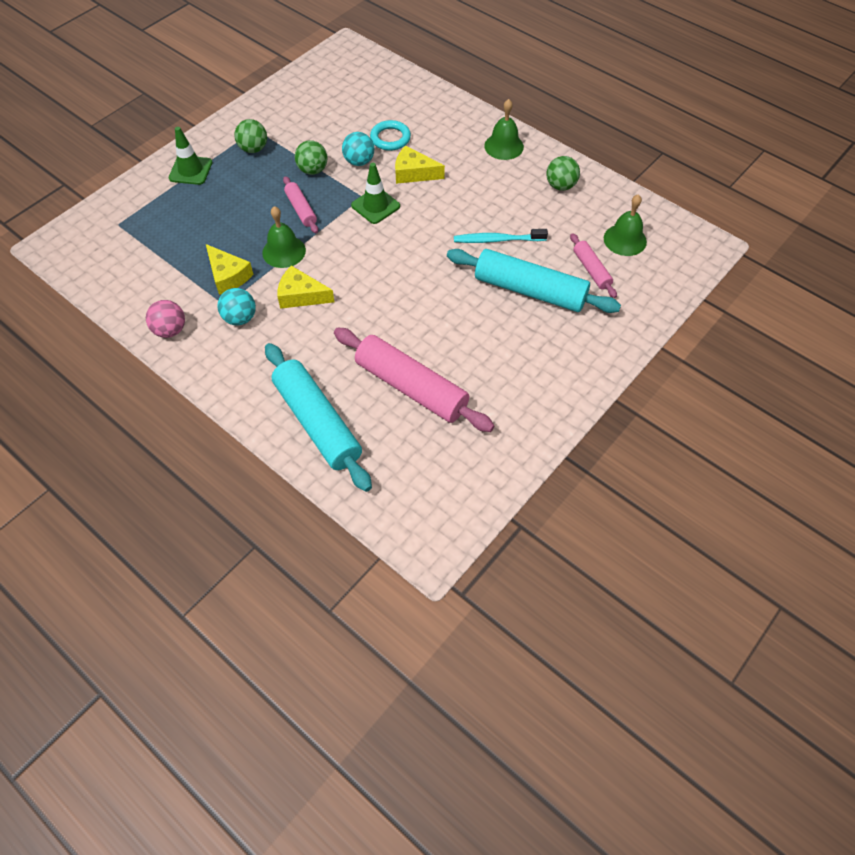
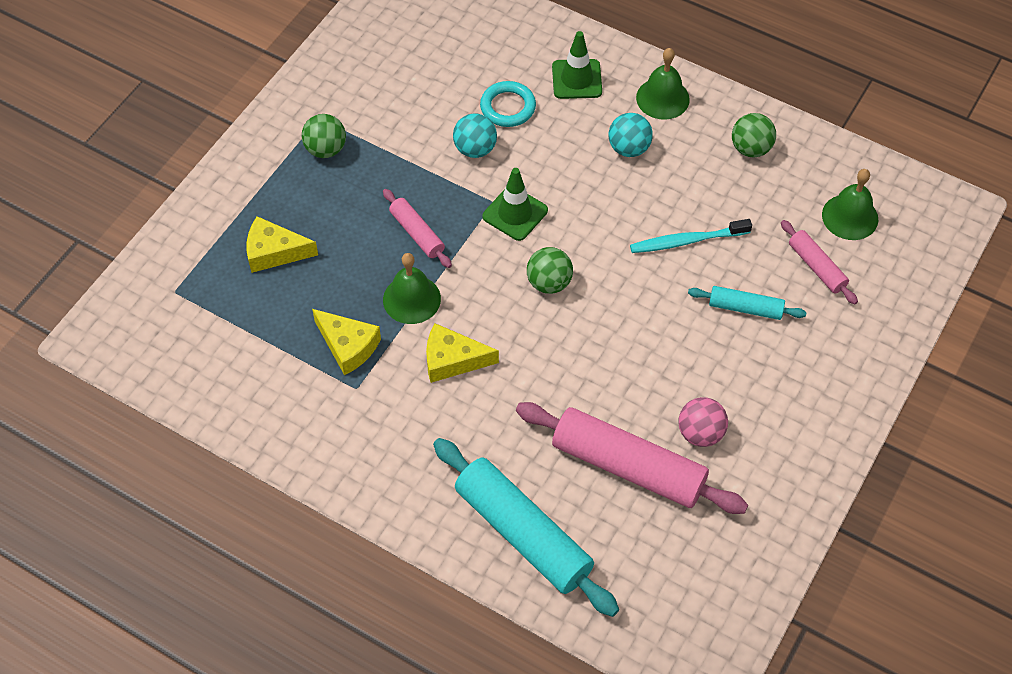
camera: 10 degrees left, 0 degrees up
(170, 330) = (295, 436): pink ball -> pink ball (700, 433)
(190, 170) = (249, 195): green traffic cone -> green traffic cone (577, 79)
(240, 318) = (382, 405): turquoise ball -> turquoise ball (629, 148)
(313, 170) = (416, 171): green ball -> green ball (549, 283)
(413, 173) = (553, 156): yellow cheese -> yellow cheese (274, 252)
(530, 290) = (745, 308): turquoise rolling pin -> turquoise rolling pin, size x0.51

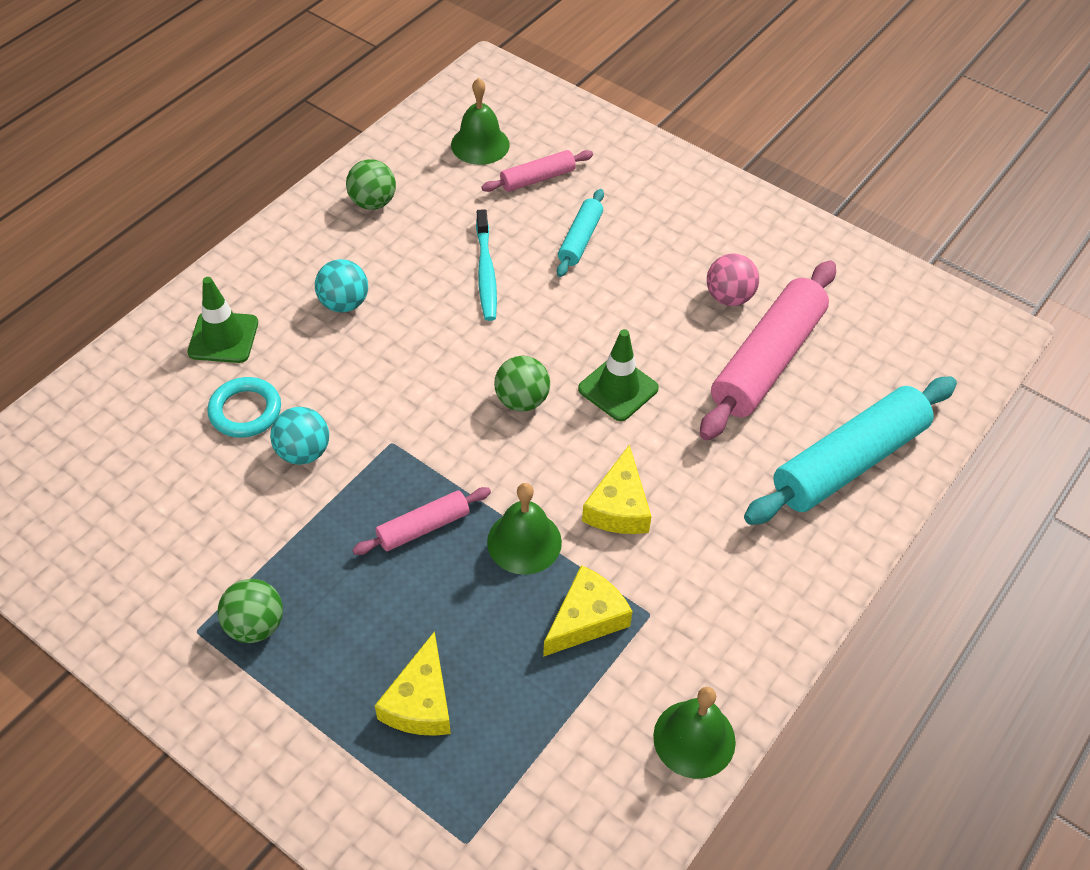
camera: 85 degrees left, 5 degrees down
(515, 213) = (414, 422): green traffic cone -> green traffic cone (618, 389)
(662, 98) = (279, 264): green bell -> green bell (694, 739)

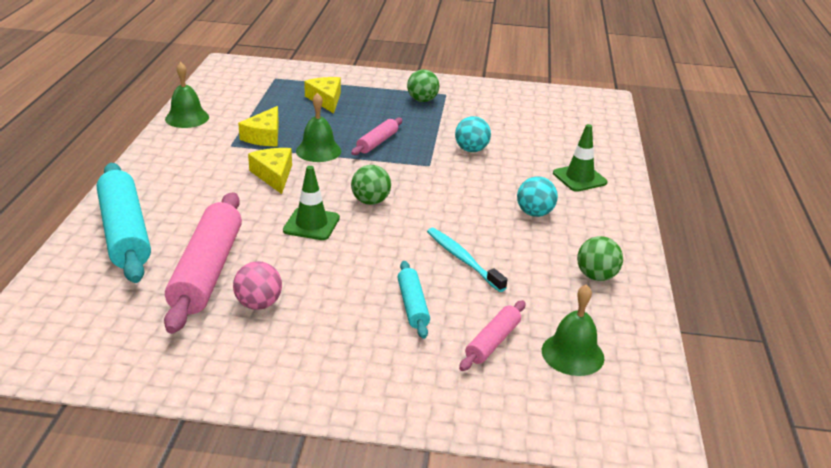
camera: 150 degrees right, 20 degrees down
(245, 411) = (522, 155): turquoise ring -> none
(849, 462) = (125, 233): turquoise rolling pin -> turquoise rolling pin turned 45 degrees counterclockwise

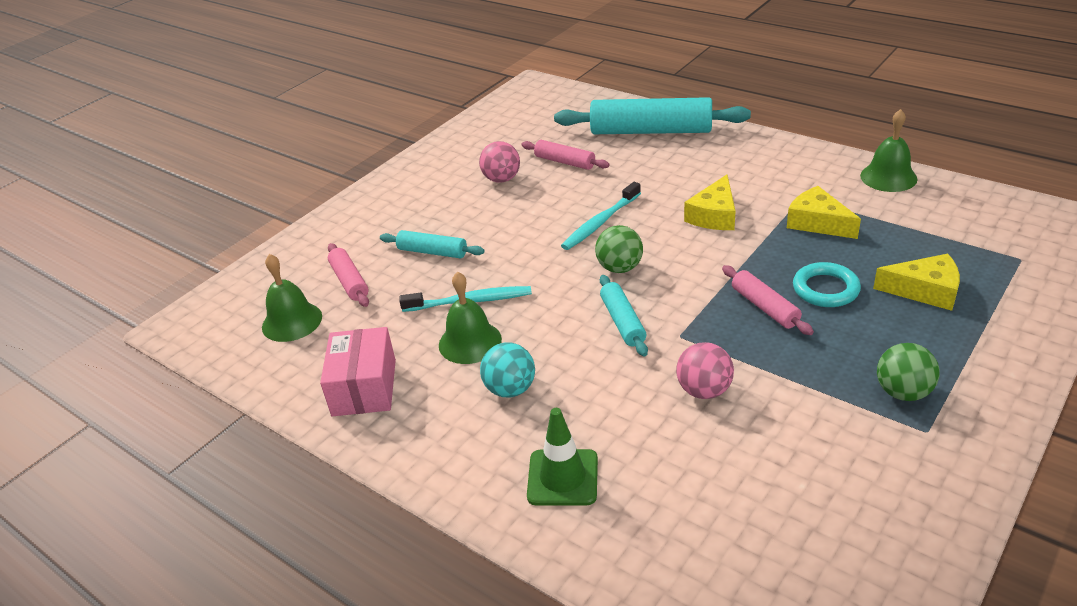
camera: 125 degrees right, 5 degrees up
(207, 271) = (565, 162): pink rolling pin -> pink rolling pin, size x0.51
(274, 175) = (714, 215): yellow cheese -> yellow cheese turned 105 degrees clockwise
(311, 224) = (600, 222): green traffic cone -> turquoise toothbrush
(318, 151) = (761, 255): green bell -> green bell (470, 342)
(344, 126) = (825, 289): none -> turquoise ring
(432, 187) = (623, 322): none -> turquoise rolling pin
(471, 150) = (704, 390): turquoise ball -> pink ball
(596, 276) = (364, 387): green ball -> pink box

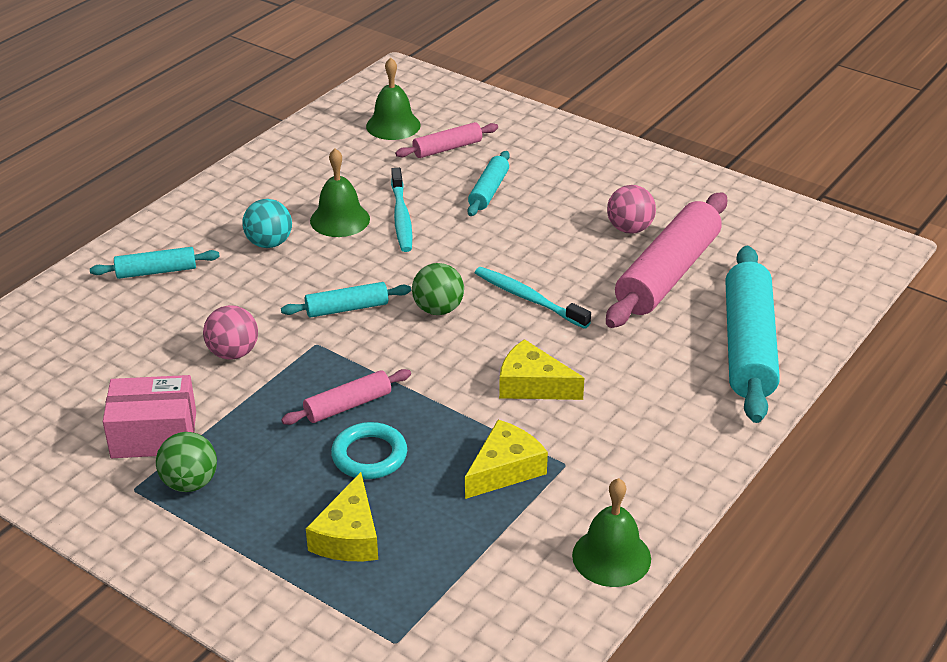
camera: 85 degrees right, 0 degrees up
(364, 387) = (294, 170): pink box -> pink box (154, 435)
(562, 477) = (156, 271): green traffic cone -> turquoise rolling pin
(565, 162) = (668, 274): pink rolling pin -> pink rolling pin, size x1.98

